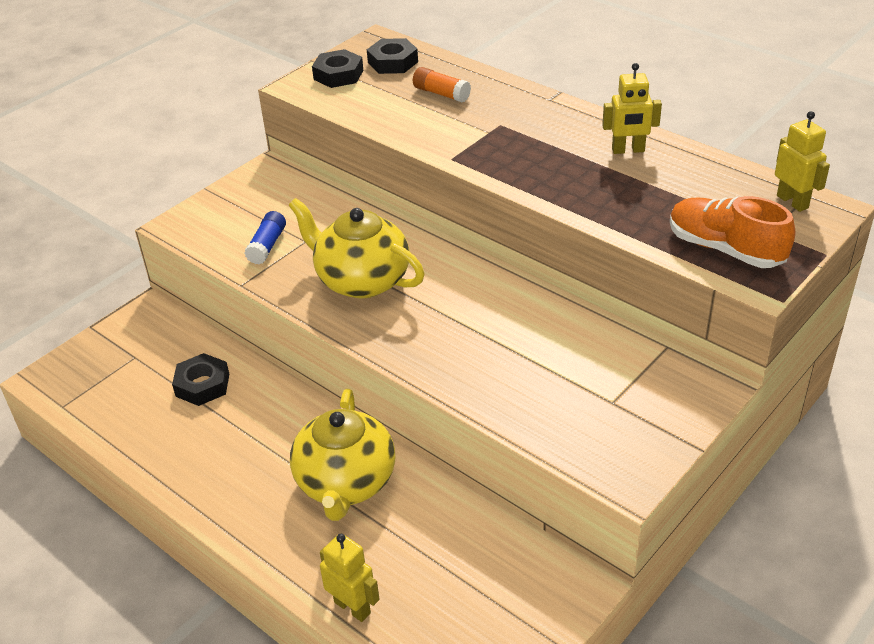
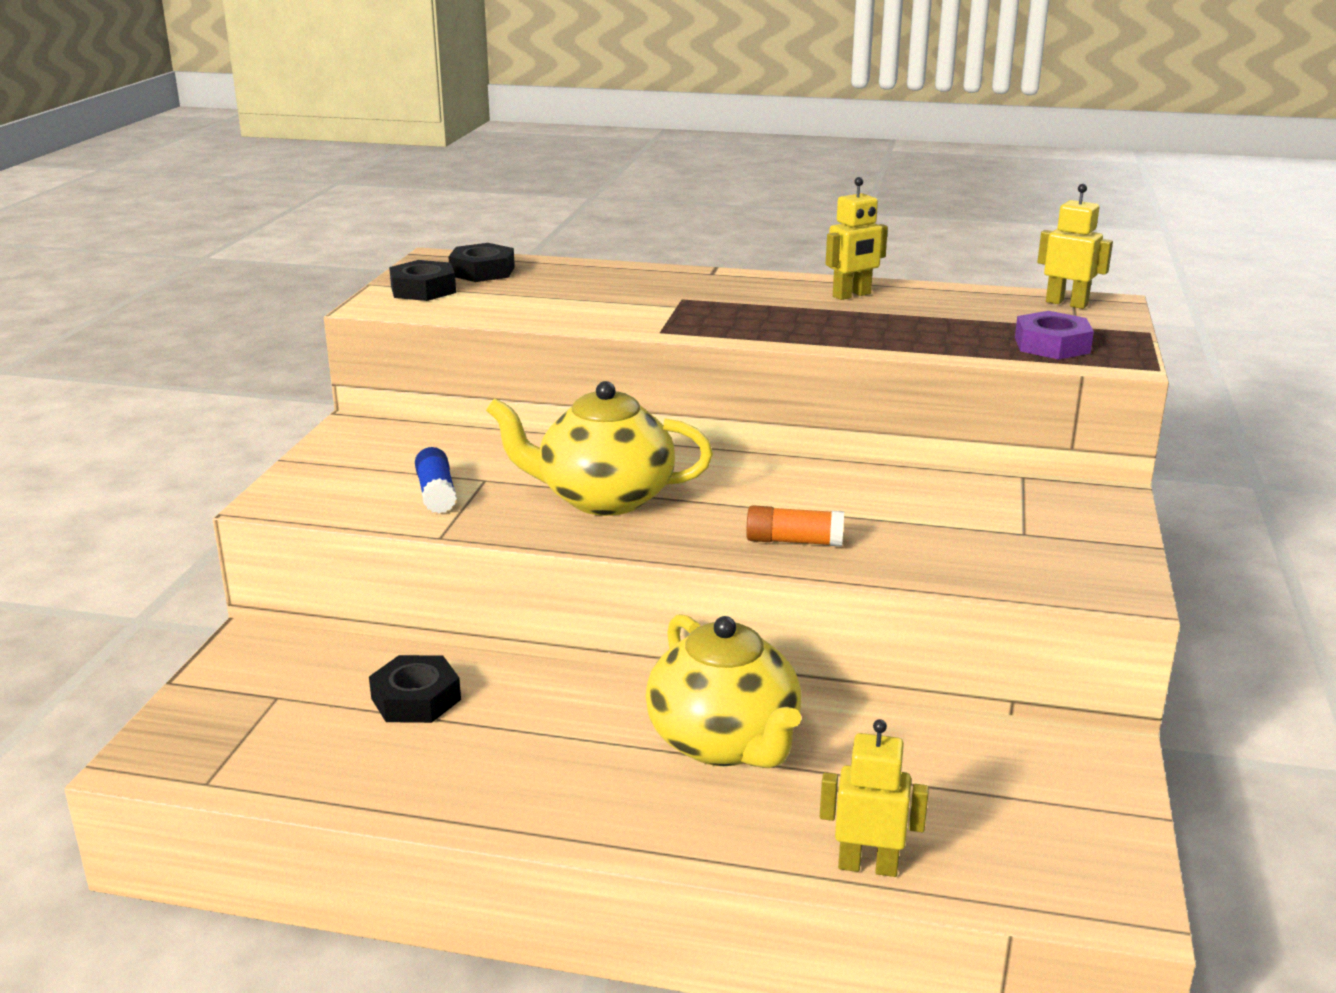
camera: 30 degrees left, 15 degrees down
(441, 93) = (578, 286): orange glue stick -> orange glue stick (794, 541)
(725, 249) = (1052, 345): orange shoe -> purple nut

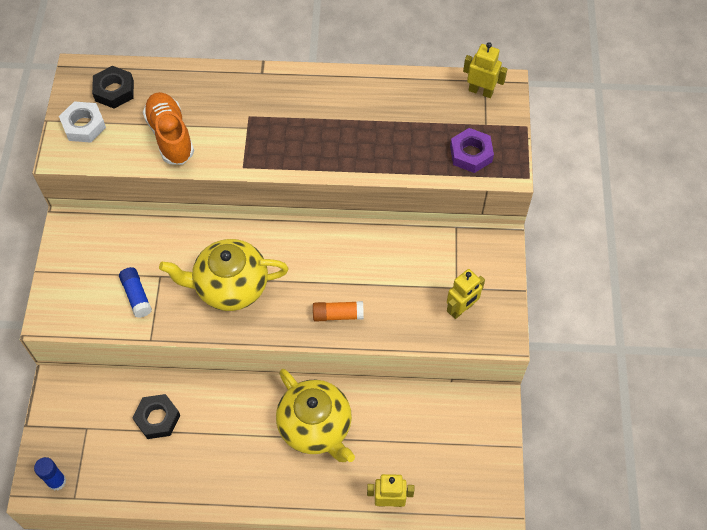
camera: 10 degrees left, 35 degrees up
(185, 756) = (57, 481): none -> blue glue stick
(423, 290) = (84, 125): black nut -> white nut
(553, 304) = (170, 136): none -> orange shoe
(852, 295) = (352, 97): yellow robot -> yellow robot (461, 309)

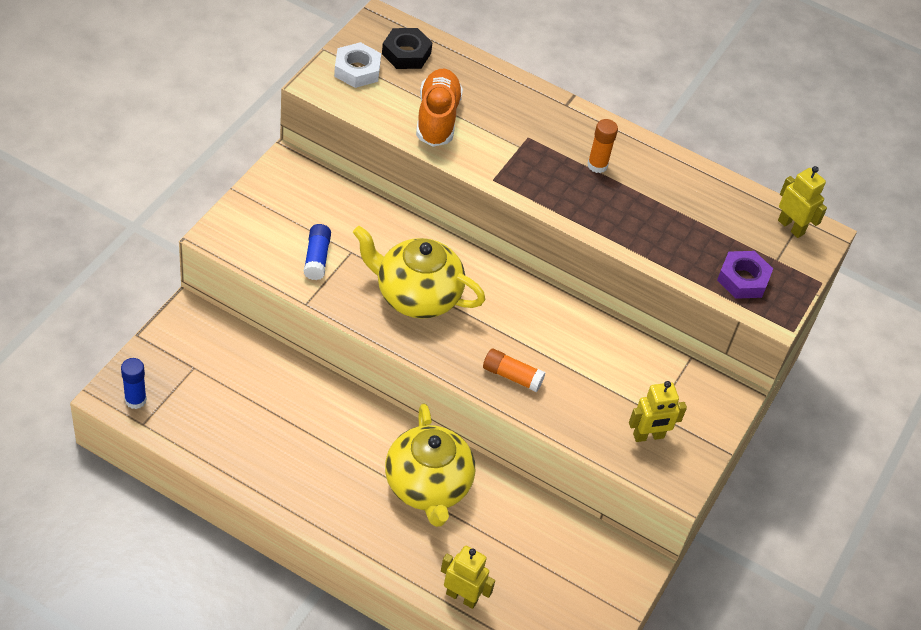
camera: 20 degrees right, 10 degrees down
(157, 418) = (270, 395): black nut -> none
(313, 113) = (597, 165): none -> orange glue stick

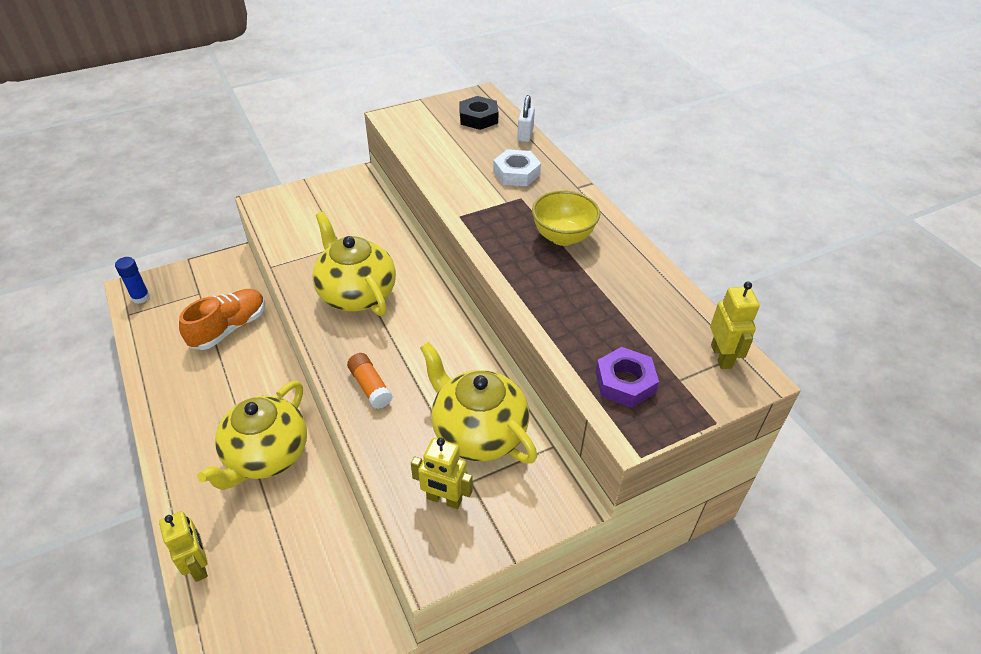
camera: 40 degrees right, 5 degrees down
(317, 258) = (311, 240): blue glue stick -> none
(357, 70) = (430, 117): white nut -> white nut (516, 173)
(437, 118) = (458, 162): orange shoe -> orange shoe (229, 328)
(469, 59) = (525, 135): none -> white padlock
(597, 165) = (563, 237): orange glue stick -> yellow bowl
(628, 373) = (477, 432): none -> yellow teapot

